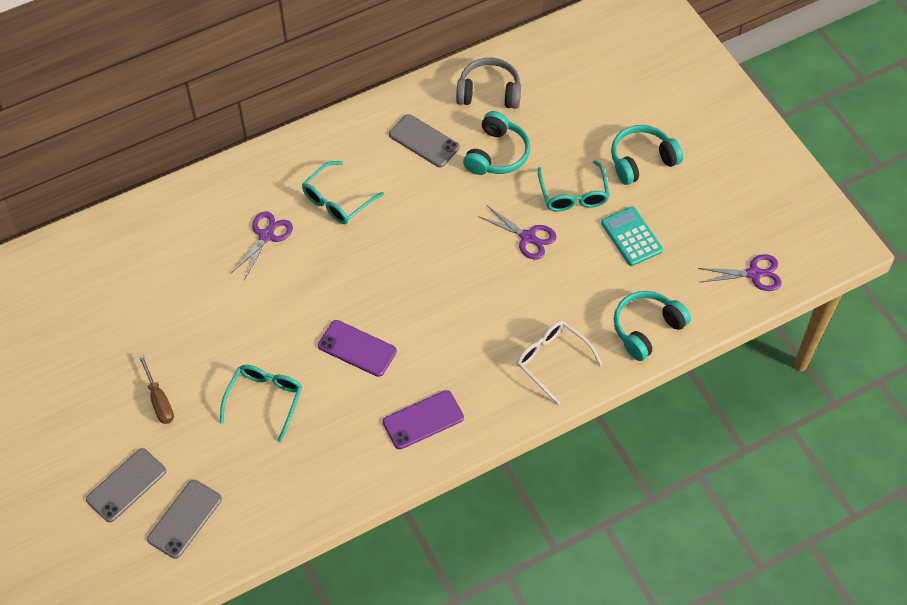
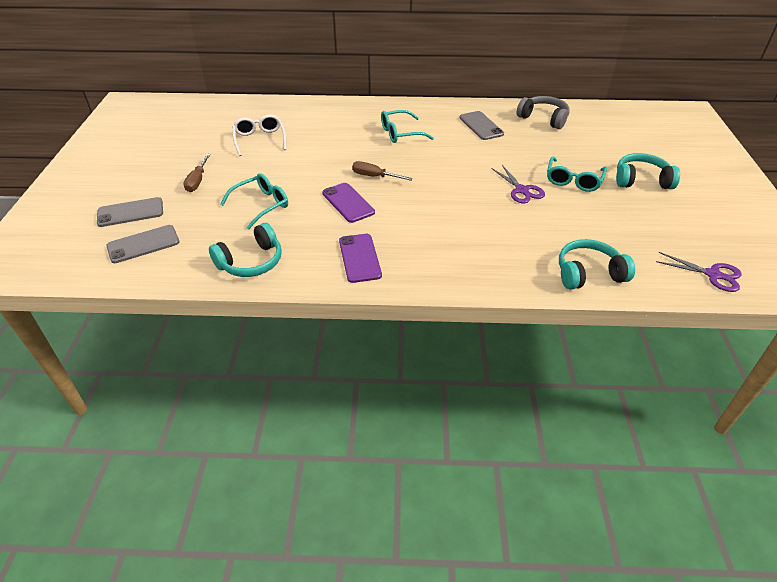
camera: 30 degrees right, 15 degrees down
(266, 236) = (341, 134): purple scissors -> none
(357, 292) = (374, 176): none -> brown screwdriver
(423, 420) = (359, 258): purple phone -> purple phone turned 75 degrees clockwise
(497, 154) = (528, 145): turquoise headphones -> turquoise headphones (251, 262)
(552, 361) = (491, 263): white glasses -> white glasses (260, 140)
(631, 237) = (608, 216): turquoise calculator -> none

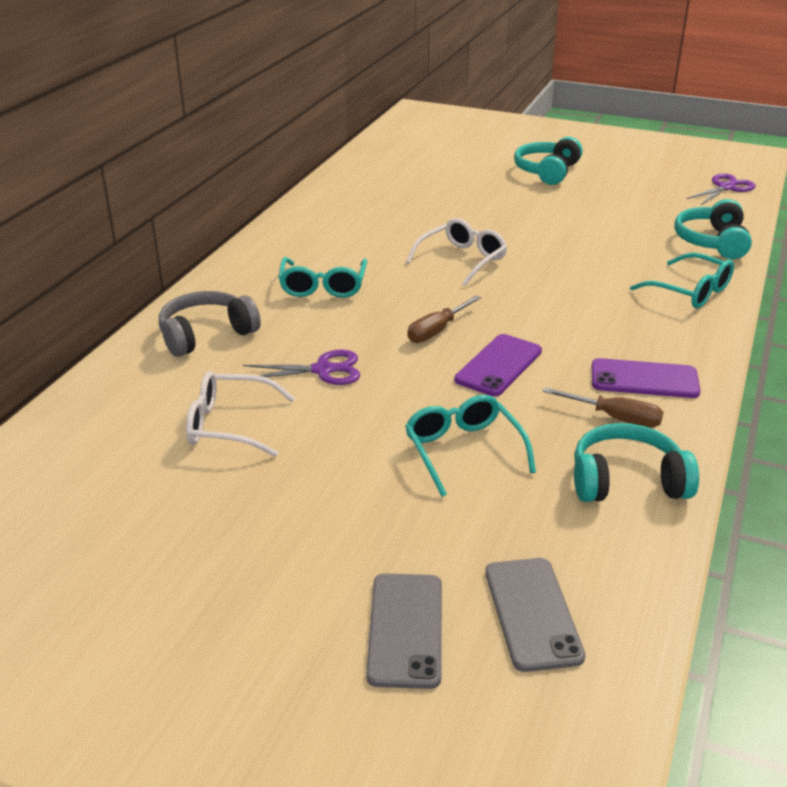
camera: 70 degrees left, 10 degrees down
(197, 181) = (335, 521): brown screwdriver -> brown screwdriver (615, 418)
(251, 262) = (627, 481): turquoise headphones -> turquoise headphones turned 75 degrees counterclockwise
(348, 203) = (499, 365): purple phone -> purple phone turned 45 degrees counterclockwise
(466, 169) = (462, 260): none -> white glasses
(481, 126) = (352, 225): grey phone -> none
(521, 190) = (532, 237): purple scissors -> purple scissors (323, 370)
(543, 118) = (368, 184): grey headphones -> grey headphones (206, 335)
(573, 180) = (527, 204): turquoise glasses -> turquoise glasses (690, 291)

